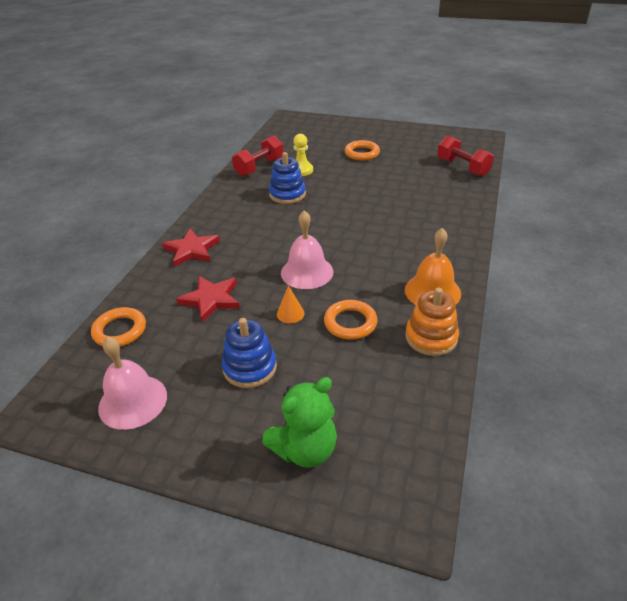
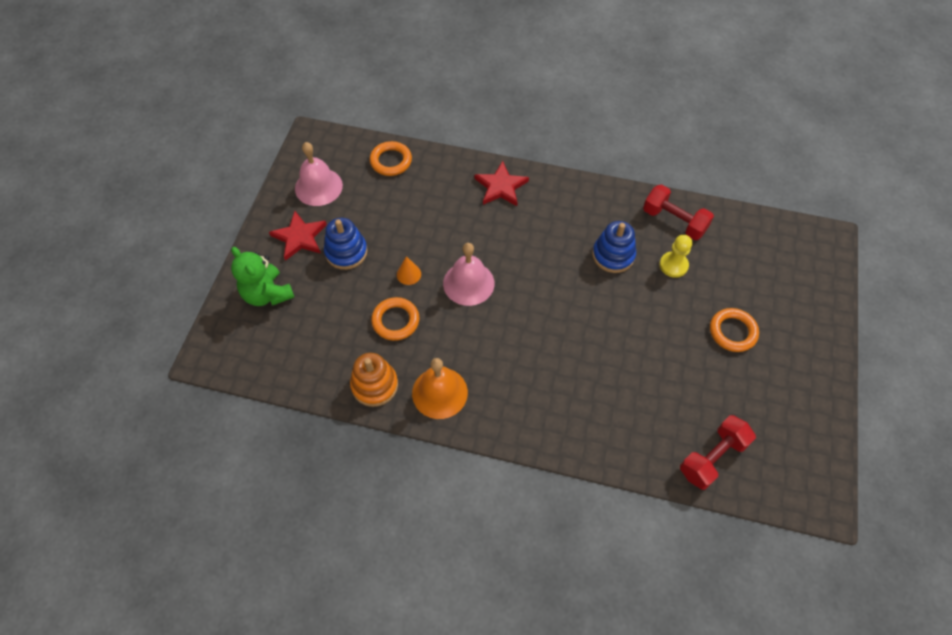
camera: 85 degrees right, 20 degrees up
(211, 299) = (428, 214): red star -> red star (300, 237)

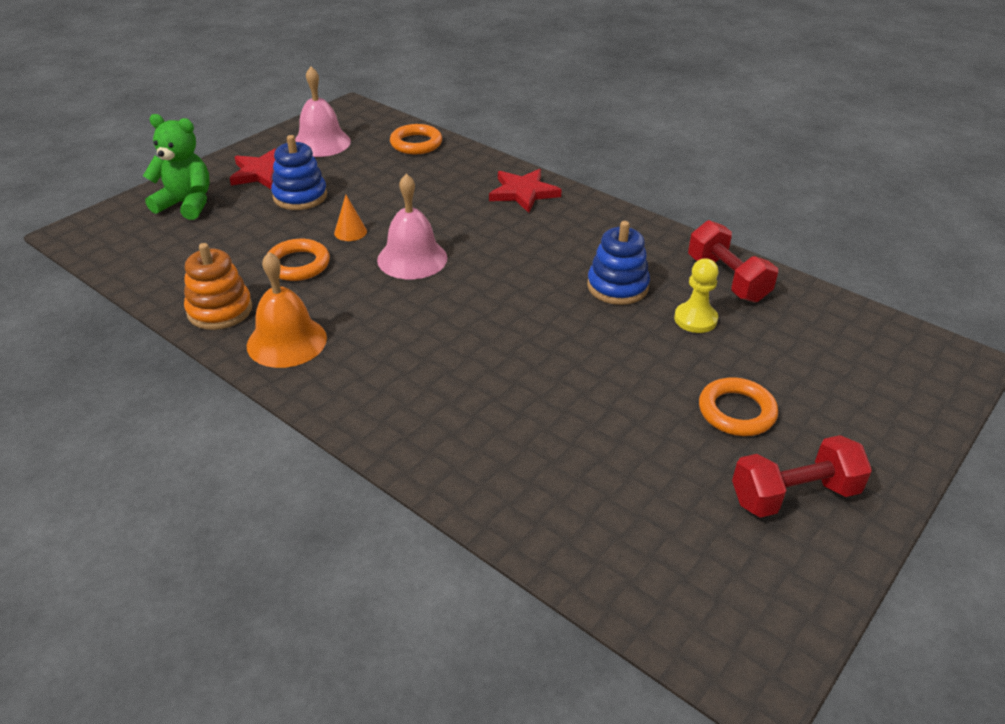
camera: 25 degrees right, 20 degrees down
(267, 294) = (186, 204): green teddy bear -> green teddy bear turned 120 degrees clockwise
(712, 457) = (601, 541): red dumbbell -> red dumbbell (794, 495)

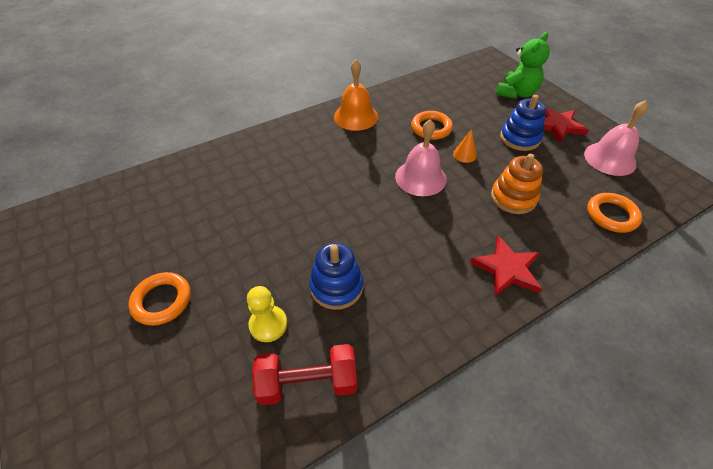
camera: 110 degrees right, 10 degrees up
(220, 310) = (395, 98): orange stacking toy -> orange stacking toy (513, 198)
(794, 495) = (80, 296): red dumbbell -> none

